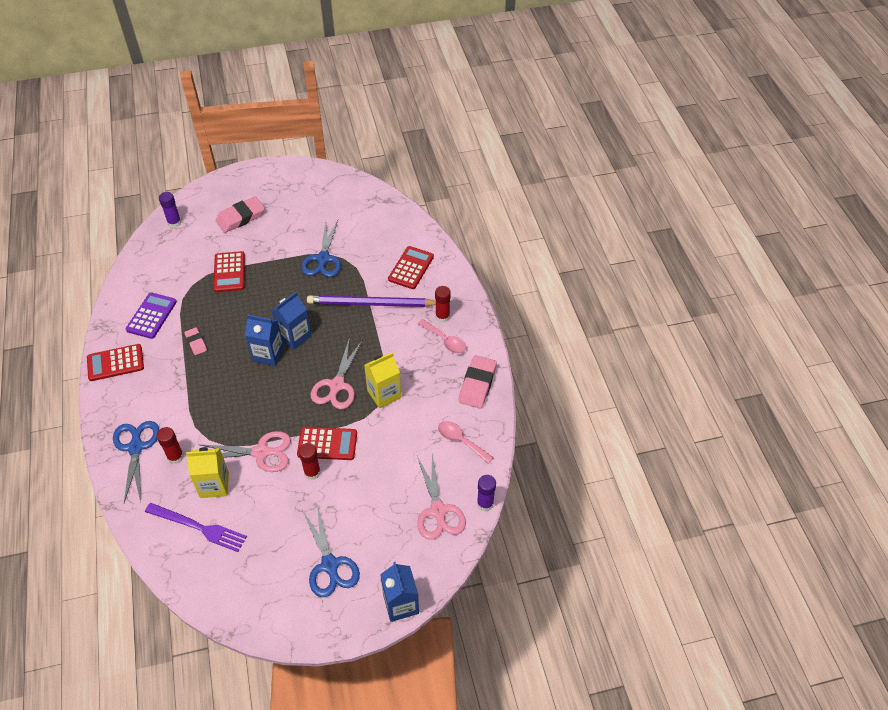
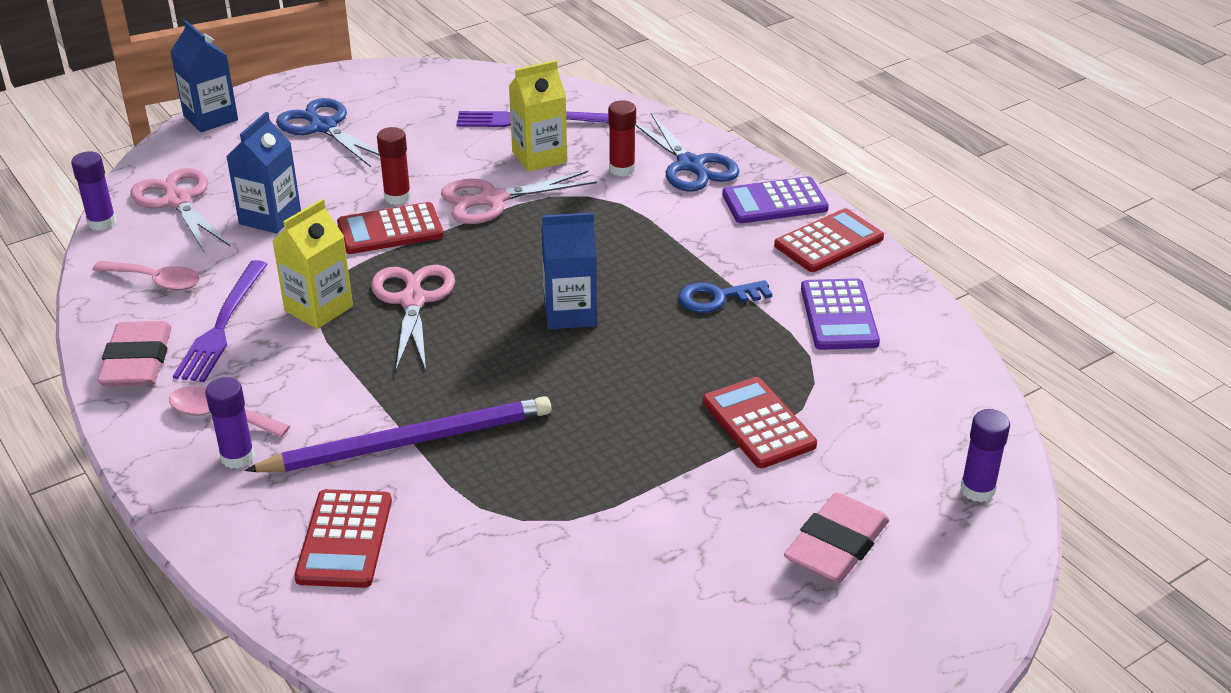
camera: 160 degrees right, 15 degrees down
(116, 401) = (774, 202): none -> purple calculator
(196, 343) = (717, 298): pink eraser -> blue key
(294, 336) = (538, 350): blue carton -> blue carton (270, 217)
(323, 259) = (568, 503): blue scissors -> none
(433, 397) = (222, 325): none -> purple fork
(442, 316) = (237, 457): red glue stick -> purple glue stick

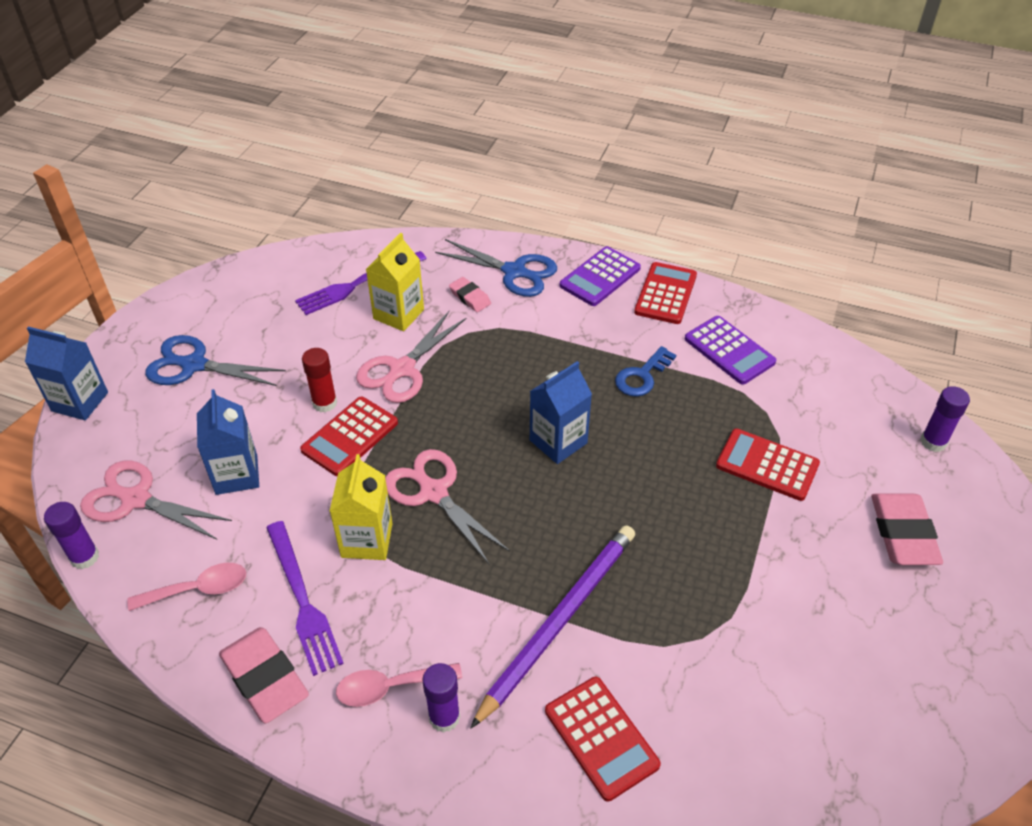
camera: 35 degrees left, 10 degrees up
(622, 169) = (470, 297): red glue stick -> pink eraser

